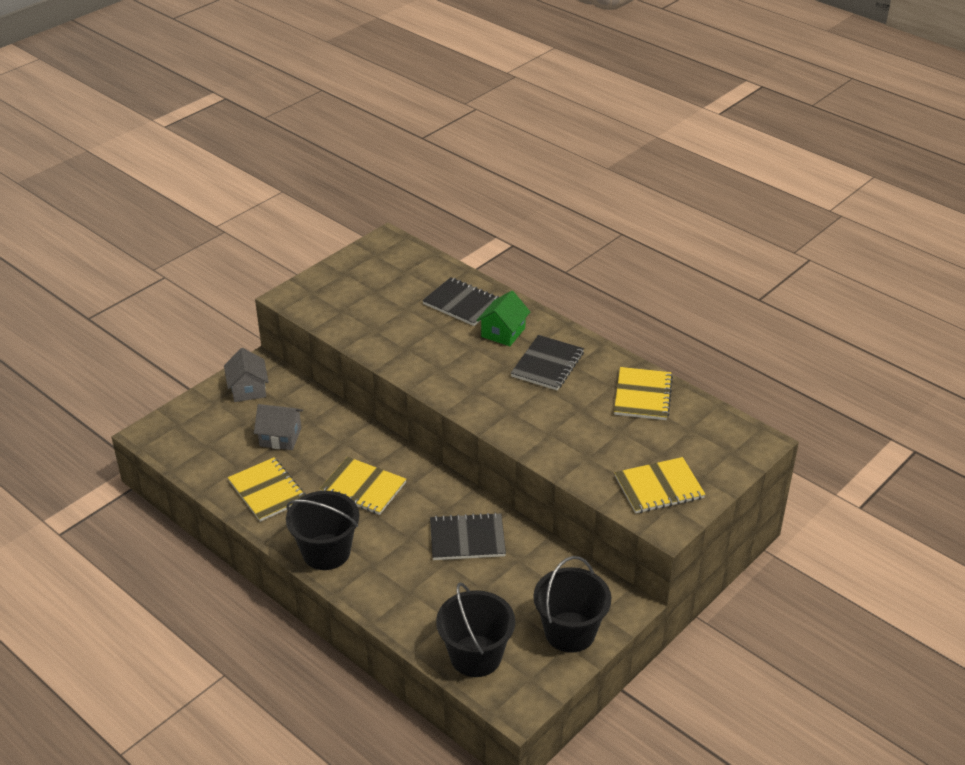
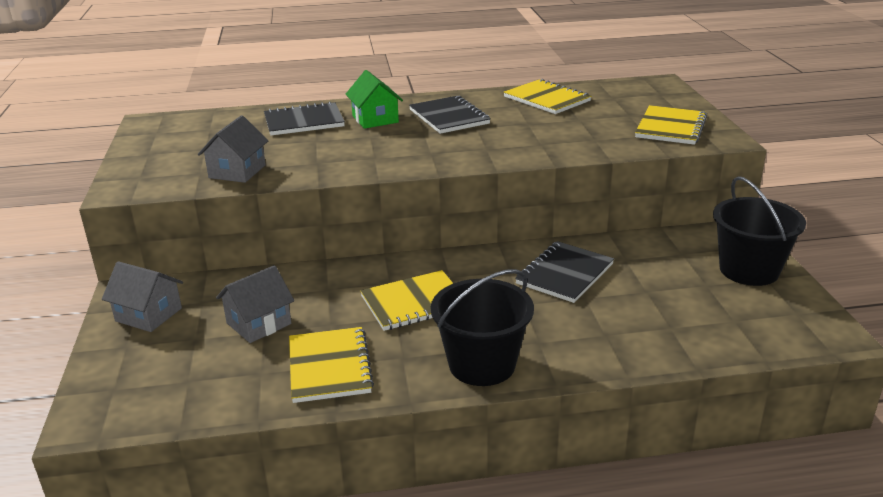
camera: 50 degrees left, 10 degrees down
(267, 491) = (329, 367): yellow notebook -> yellow notebook turned 75 degrees clockwise
(358, 324) = (237, 171): none -> grey house
(476, 656) = (739, 331): black bucket -> none

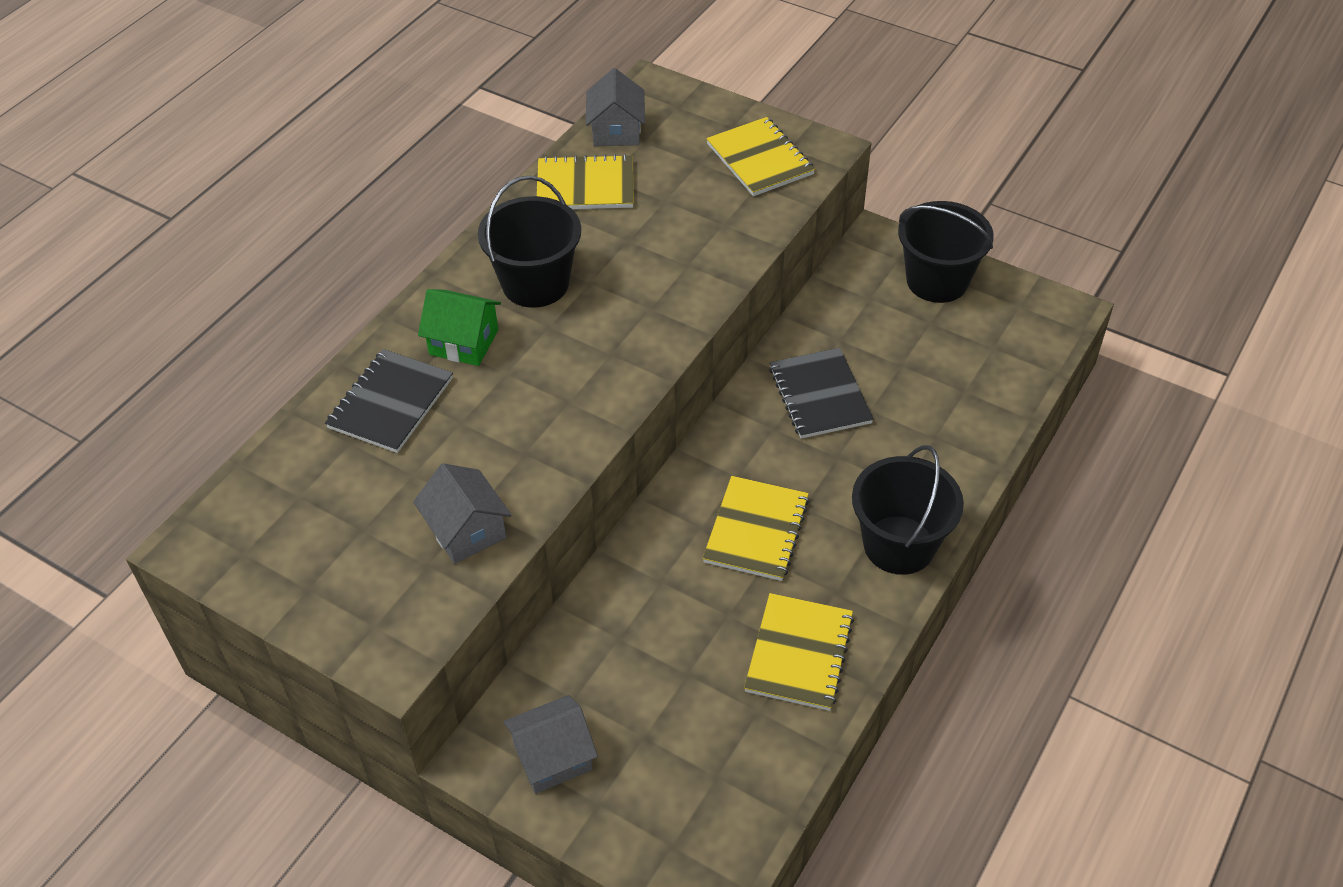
camera: 50 degrees left, 20 degrees up
(259, 323) = (669, 670): grey house -> grey house (616, 131)
(329, 367) = (799, 653): yellow notebook -> yellow notebook turned 75 degrees clockwise
(449, 117) = (535, 284): black notebook -> black bucket

